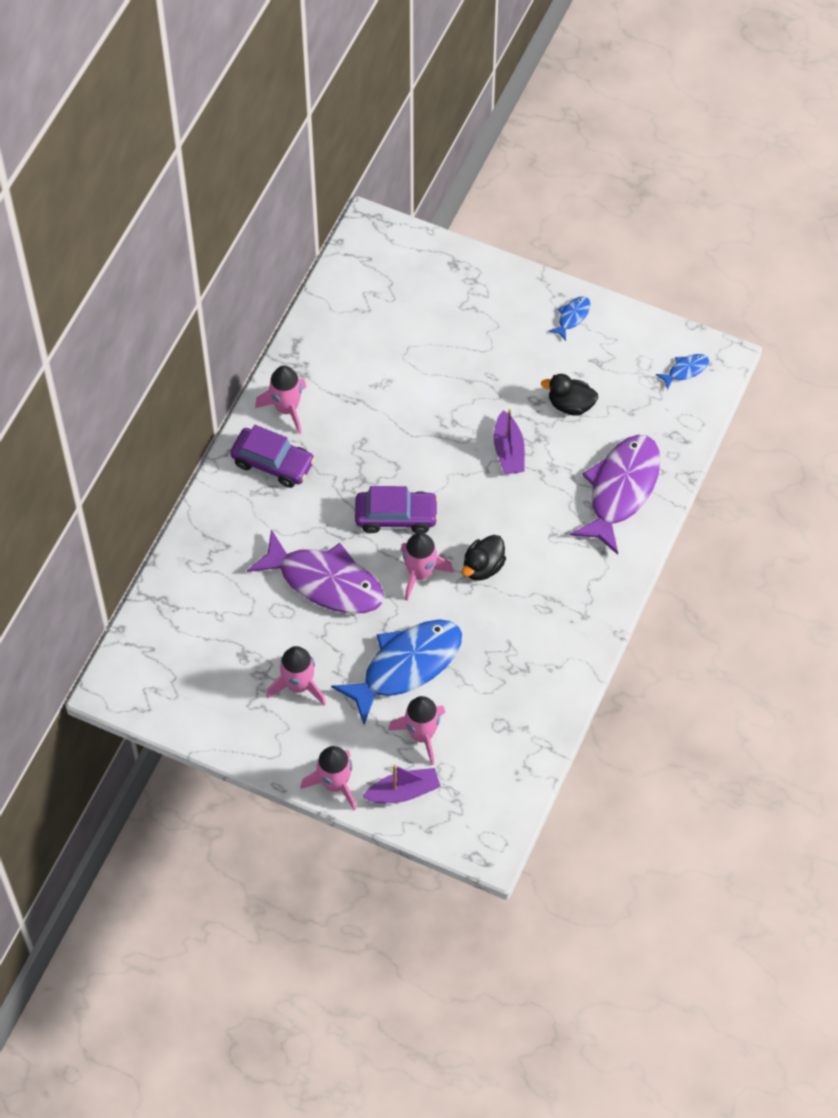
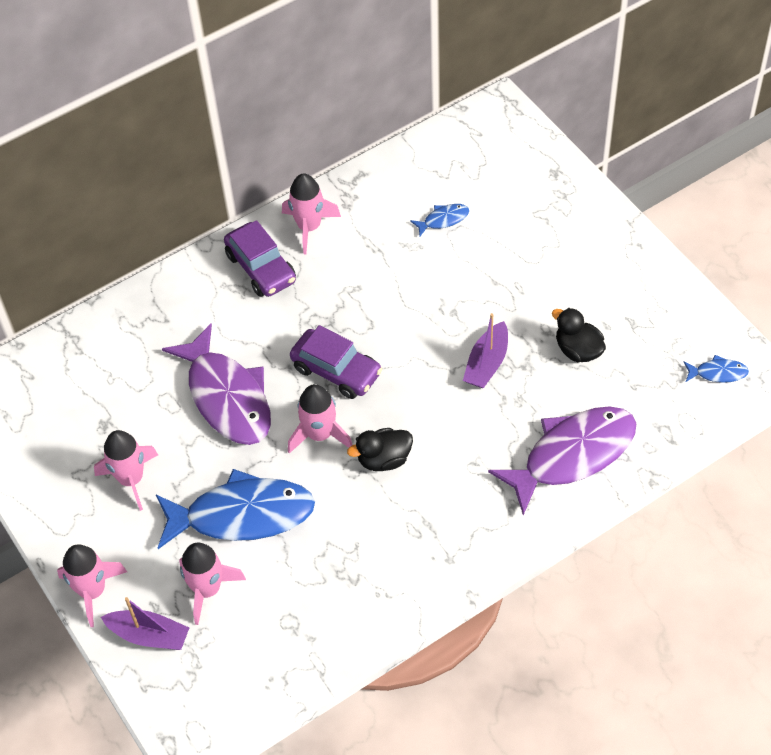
camera: 35 degrees right, 5 degrees down
(572, 317) = (636, 270): blue fish -> blue fish (443, 220)

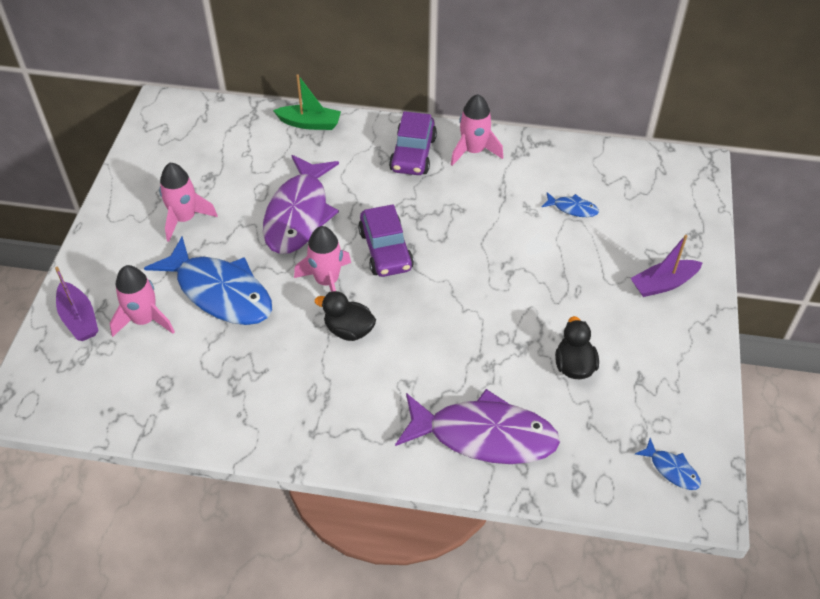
camera: 40 degrees right, 5 degrees down
(92, 591) = (83, 265): pink rocket -> none
(135, 307) = (310, 123): none -> green boat
(487, 363) = (494, 323): purple boat -> purple boat (663, 284)

